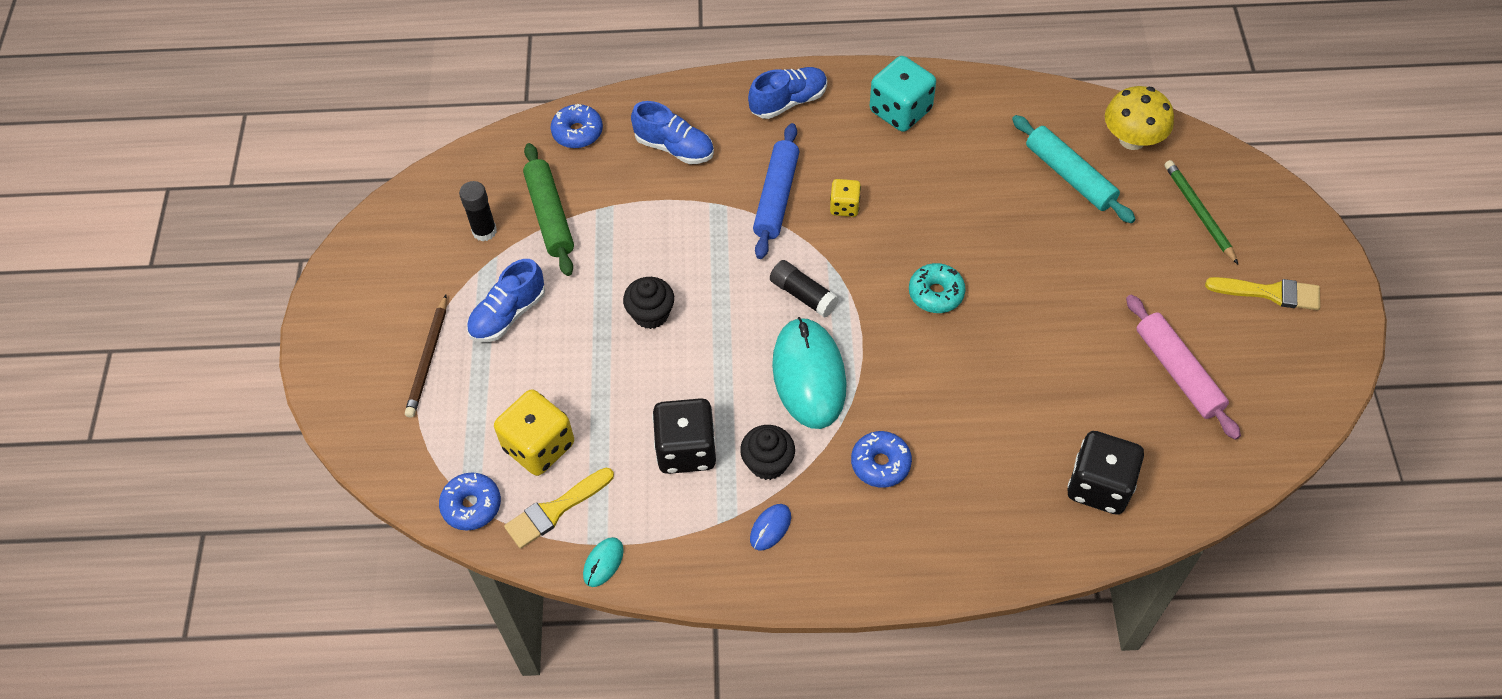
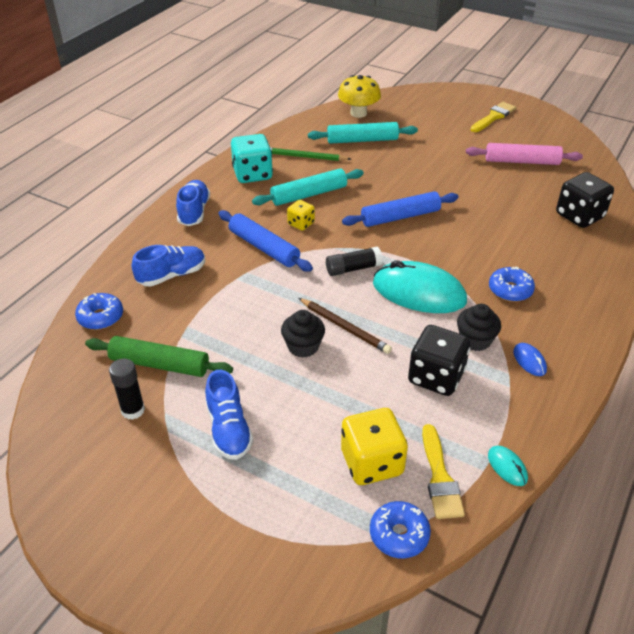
camera: 60 degrees left, 15 degrees down
(428, 358) = (224, 503): brown pencil -> brown pencil (344, 327)
(905, 184) = (309, 194): none -> turquoise rolling pin
(936, 293) = (400, 217): turquoise donut -> blue rolling pin
(1199, 213) = (425, 115): green pencil -> green pencil (304, 157)

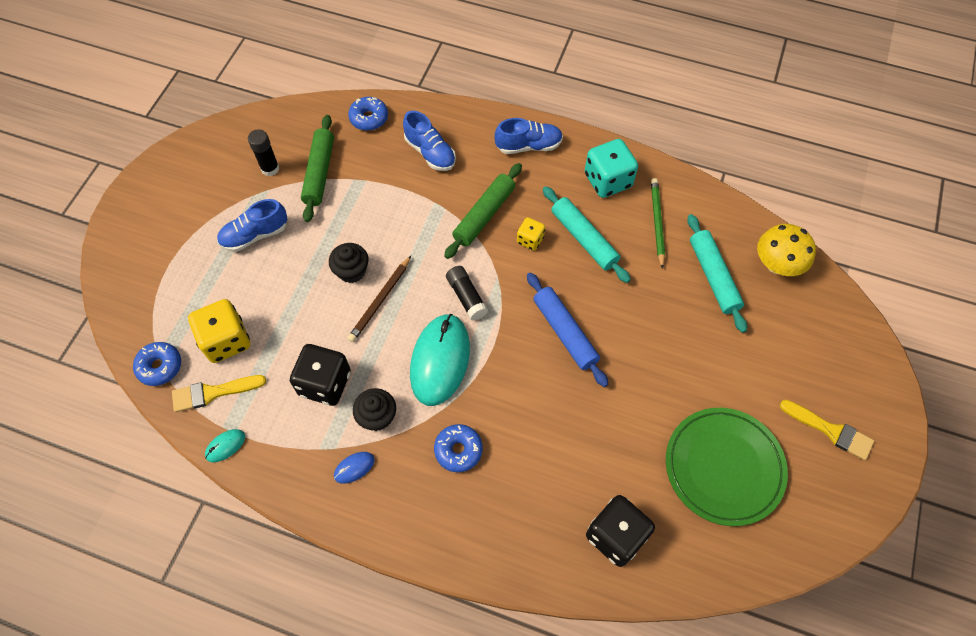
camera: 80 degrees right, 20 degrees up
(264, 248) = (484, 215): blue rolling pin -> green rolling pin
(522, 161) = (723, 467): pink rolling pin -> green plate

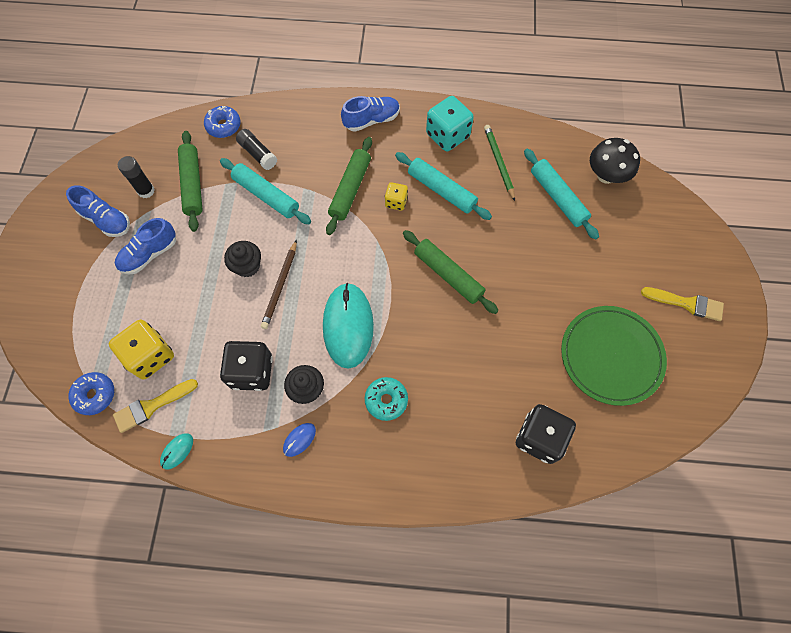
camera: 15 degrees left, 5 degrees up
(392, 201) = (266, 195): none -> turquoise rolling pin
(430, 152) = (287, 145): blue shoe -> blue shoe (106, 220)
(458, 450) = (386, 400): blue donut -> turquoise donut
(466, 297) = (355, 265): black glue stick -> black glue stick (258, 154)
(565, 332) = (448, 275): blue rolling pin -> green rolling pin
(777, 264) = (606, 175): yellow mushroom -> black mushroom

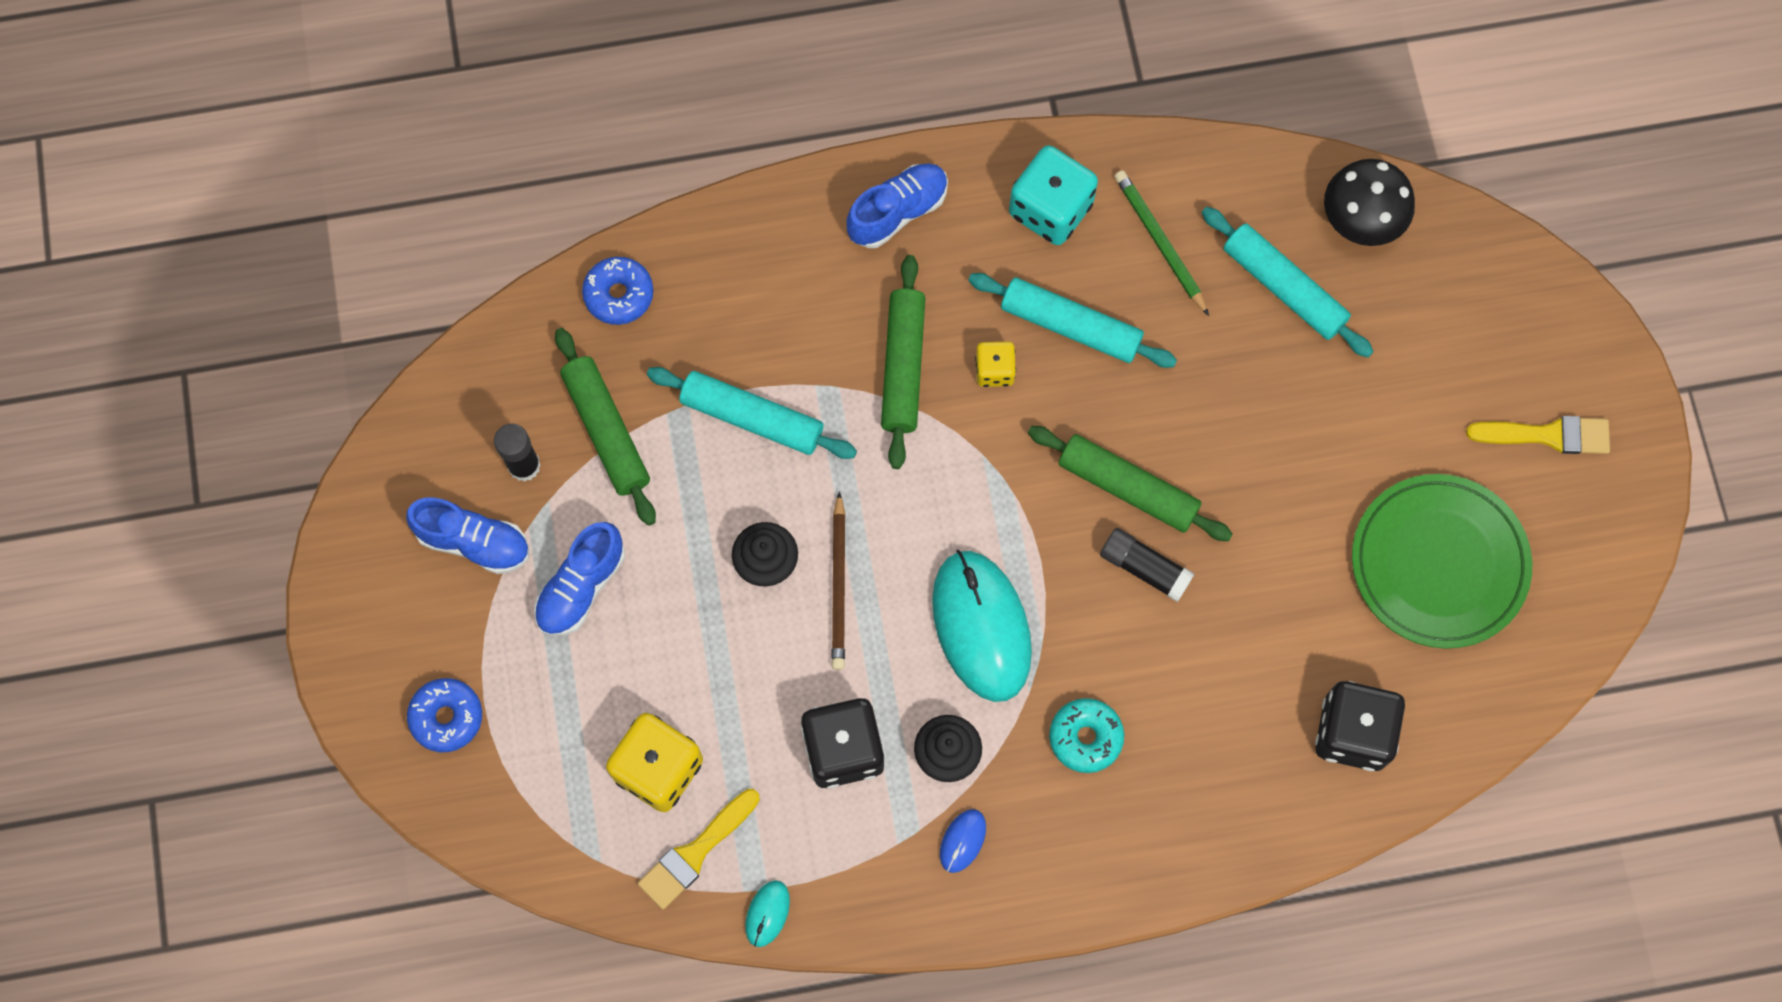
camera: 15 degrees left, 5 degrees up
(95, 395) = (591, 860): blue donut -> blue donut (447, 717)
(258, 154) = (706, 337): black glue stick -> black glue stick (1144, 568)

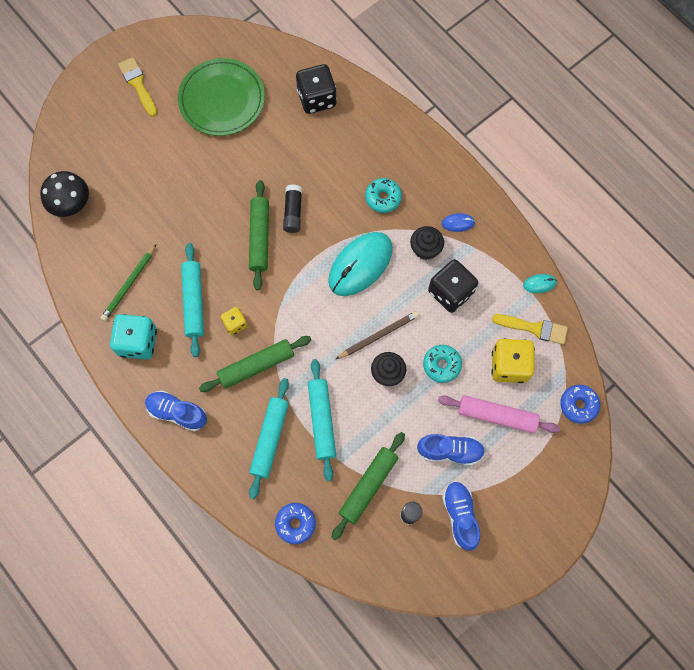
camera: 120 degrees left, 0 degrees up
(447, 717) = (548, 475): blue donut -> blue donut (578, 405)
(589, 695) = (497, 416): none -> pink rolling pin
(727, 658) = (441, 365): none -> turquoise donut
(1283, 288) = (124, 220): turquoise rolling pin -> turquoise rolling pin (270, 439)

